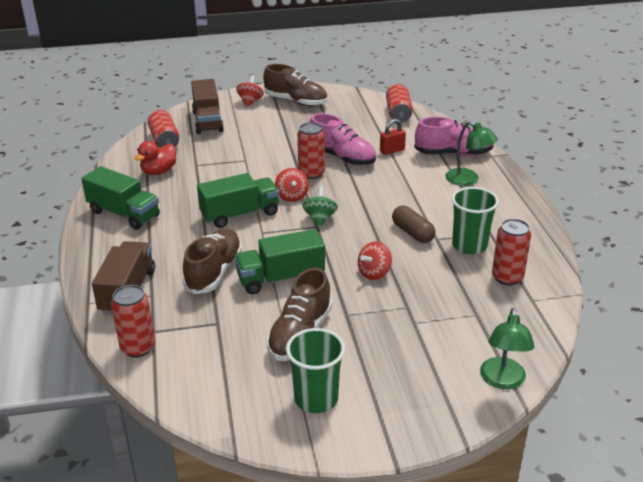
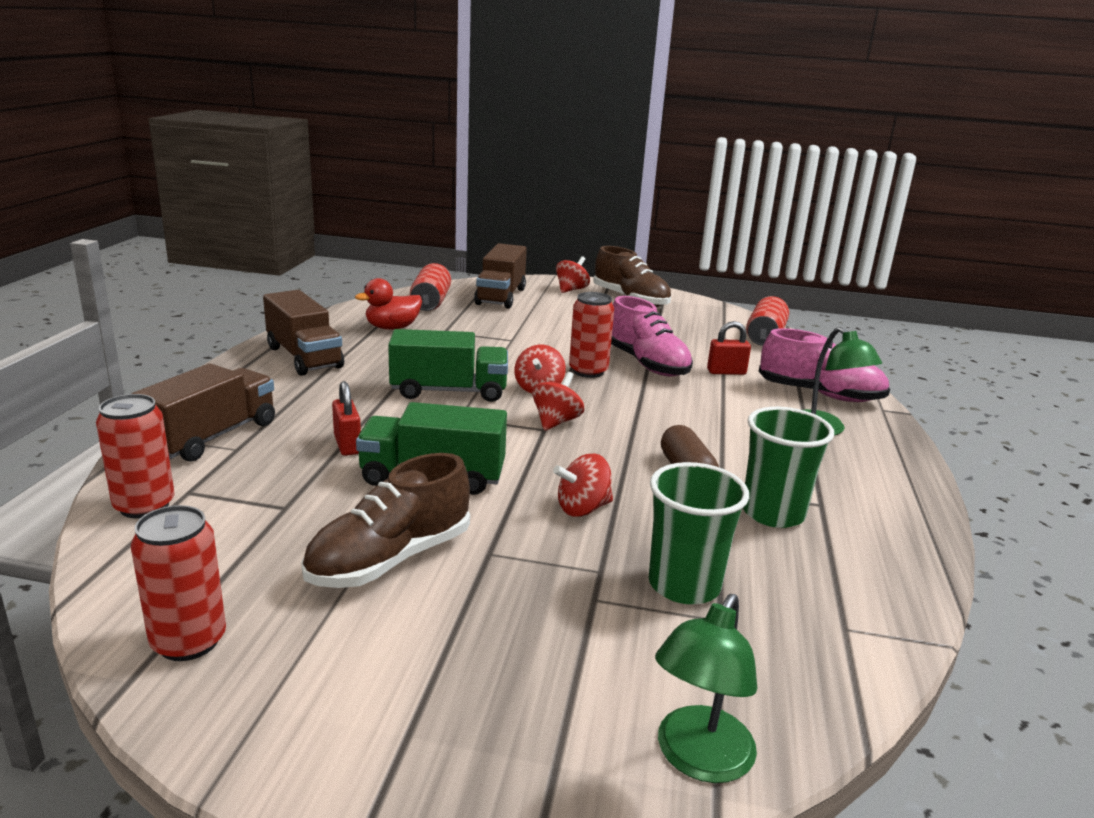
camera: 20 degrees right, 10 degrees down
(124, 214) = (304, 357): green truck -> brown truck
(214, 272) = (347, 445): brown shoe -> red padlock
(316, 399) = (321, 668): green cup -> green cup (684, 585)
(320, 219) = (556, 422): green spinning top -> red spinning top
(507, 277) = (815, 578): red can -> red can (189, 641)

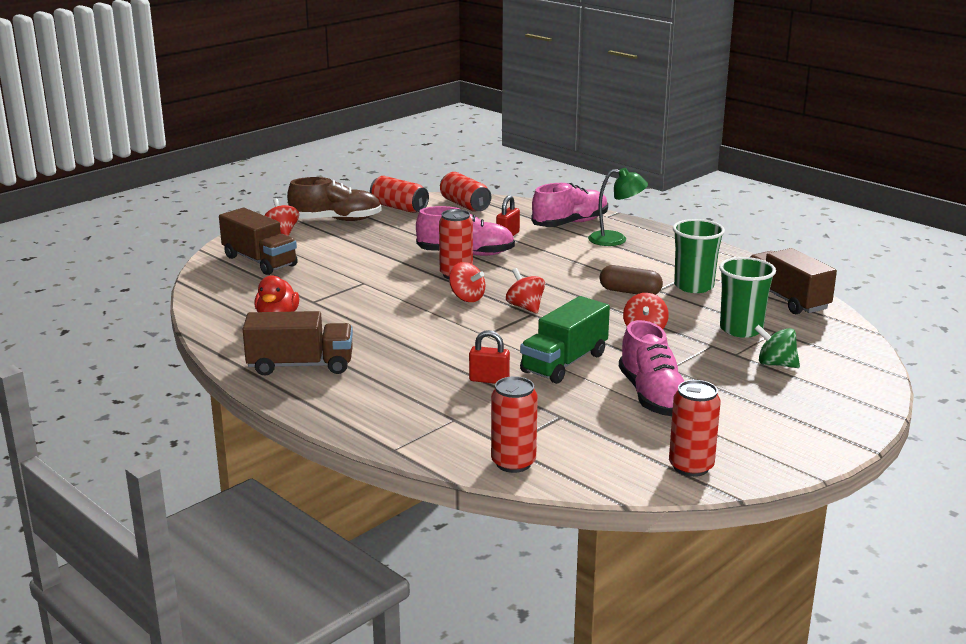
camera: 55 degrees left, 0 degrees up
(212, 437) = (422, 425): brown truck -> brown truck (787, 299)
(390, 559) = (653, 396): brown shoe -> pink shoe
(430, 302) = (235, 291): red can -> red can (399, 208)
(449, 391) = (436, 327): green truck -> none
(599, 647) = (775, 364): none -> green spinning top
(698, 759) = (864, 367): green lamp -> none

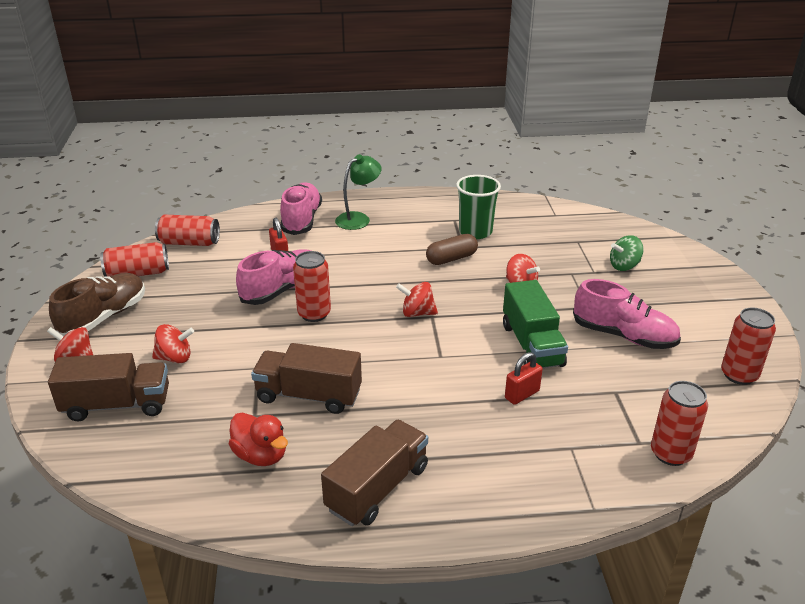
camera: 50 degrees left, 10 degrees up
(467, 298) = (364, 331): red spinning top -> red spinning top (175, 358)
(741, 329) = (561, 251): green cup -> none
(787, 299) = (537, 213): brown truck -> brown truck (309, 395)

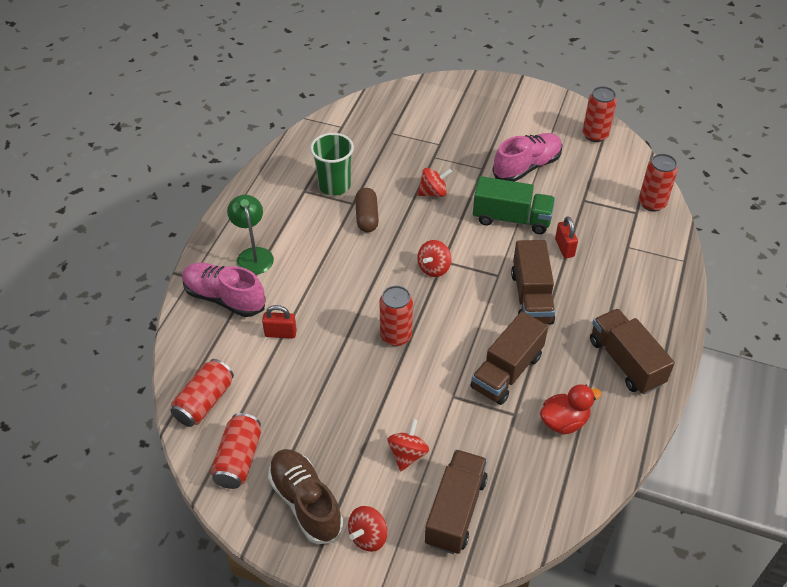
camera: 65 degrees left, 15 degrees up
(282, 289) = (343, 348): pink shoe -> none
(426, 387) = (531, 297): none -> brown truck
(624, 266) = (442, 125): green spinning top -> none

